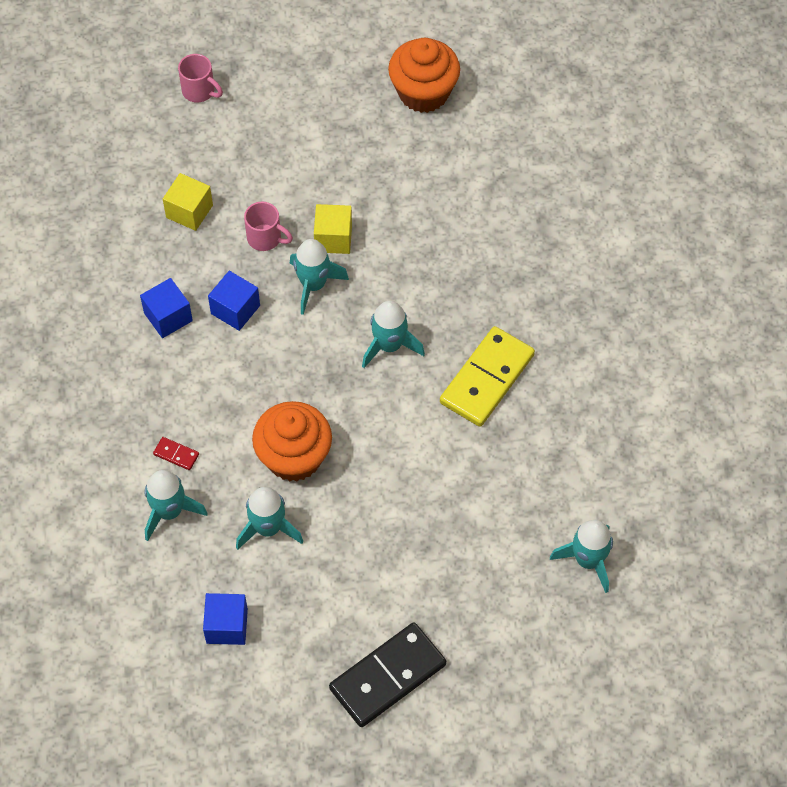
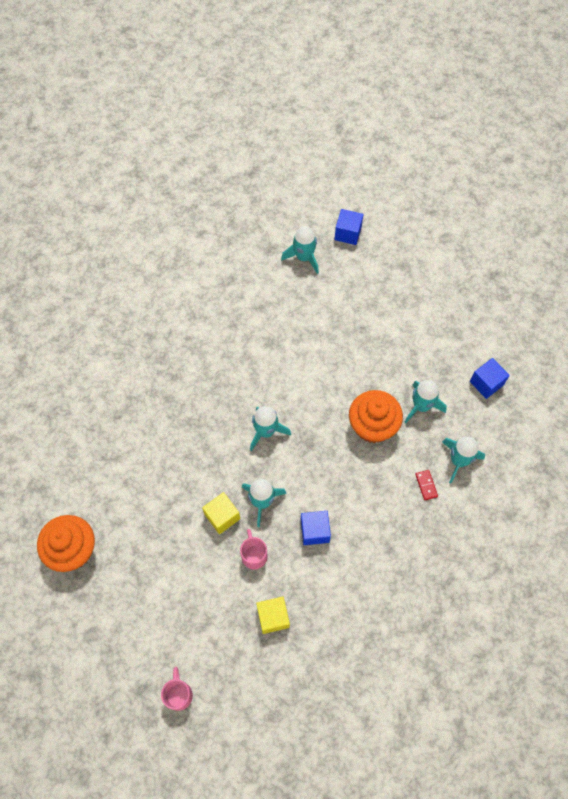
camera: 130 degrees left, 5 degrees up
(168, 317) = (352, 564): blue cube -> blue cube (348, 233)
(387, 676) = (440, 297): black domino -> none
(486, 378) = (244, 370): yellow domino -> none

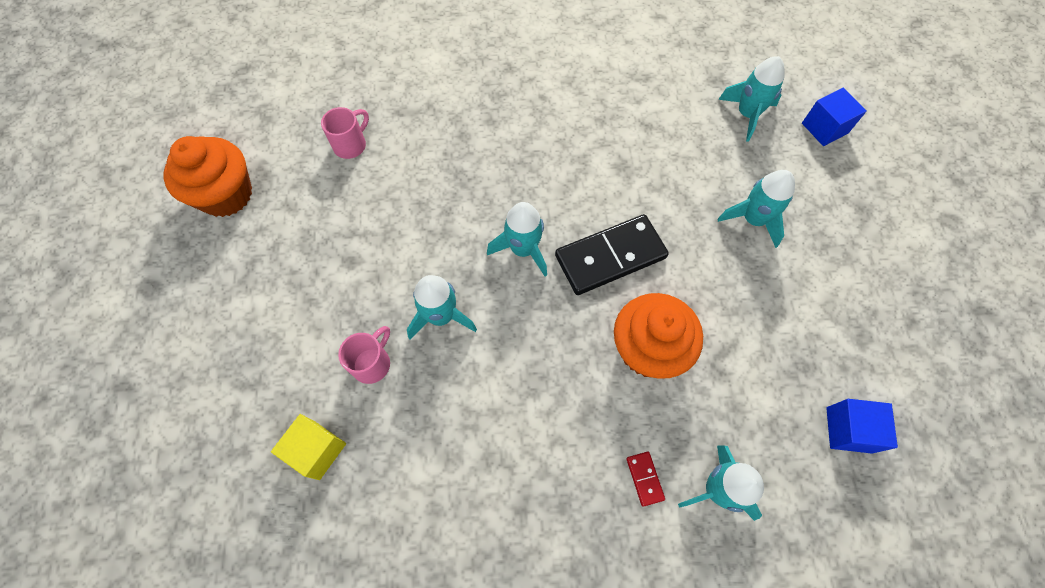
camera: 45 degrees right, 0 degrees up
(178, 694) = (144, 430): pink mug -> pink mug (351, 145)
(222, 516) = (386, 293): yellow cube -> none
(311, 396) = (610, 256): none -> black domino
(314, 531) = (461, 402): blue cube -> none
(421, 406) = (732, 380): turquoise rocket -> turquoise rocket (753, 220)
(426, 485) = (644, 478): red domino -> red domino turned 45 degrees counterclockwise

